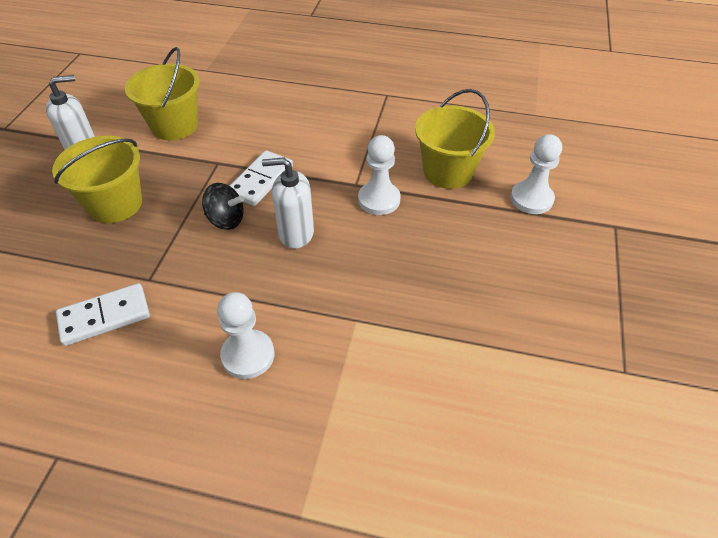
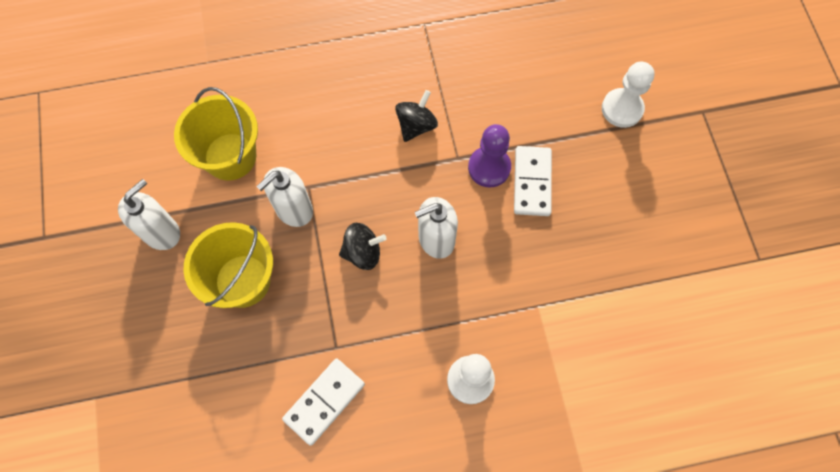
camera: 25 degrees left, 20 degrees up
(194, 173) = (294, 210): none -> white soap dispenser
(260, 180) = (365, 191): white domino -> white domino (532, 182)
(335, 152) = (416, 125): none -> black spinning top
(379, 200) = (489, 167): white pawn -> purple pawn
(448, 171) = (534, 106): yellow bucket -> none

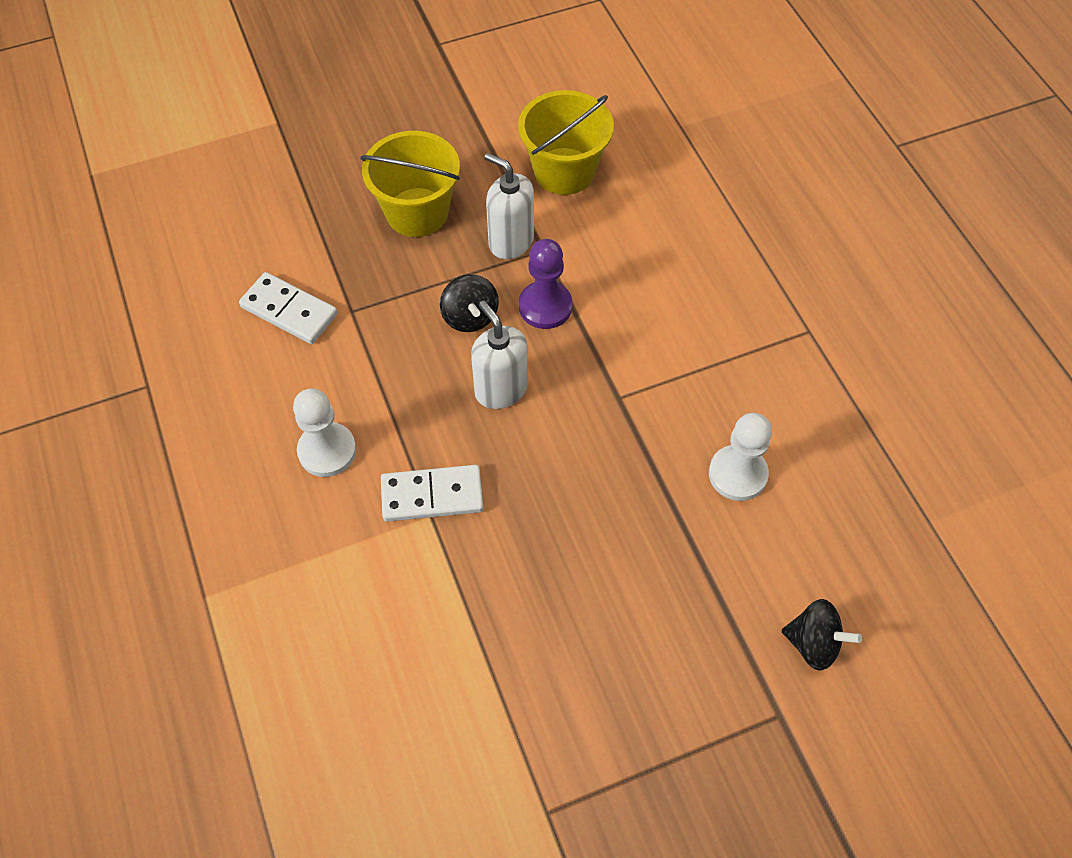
camera: 80 degrees right, 10 degrees down
(162, 232) = (461, 133): white soap dispenser -> none
(416, 125) = (653, 345): black spinning top -> black spinning top (813, 643)
(489, 167) = (613, 435): purple pawn -> purple pawn (545, 306)
(532, 182) = (603, 489): white domino -> white domino (432, 495)
(622, 109) = (750, 595): white pawn -> white pawn (737, 474)

